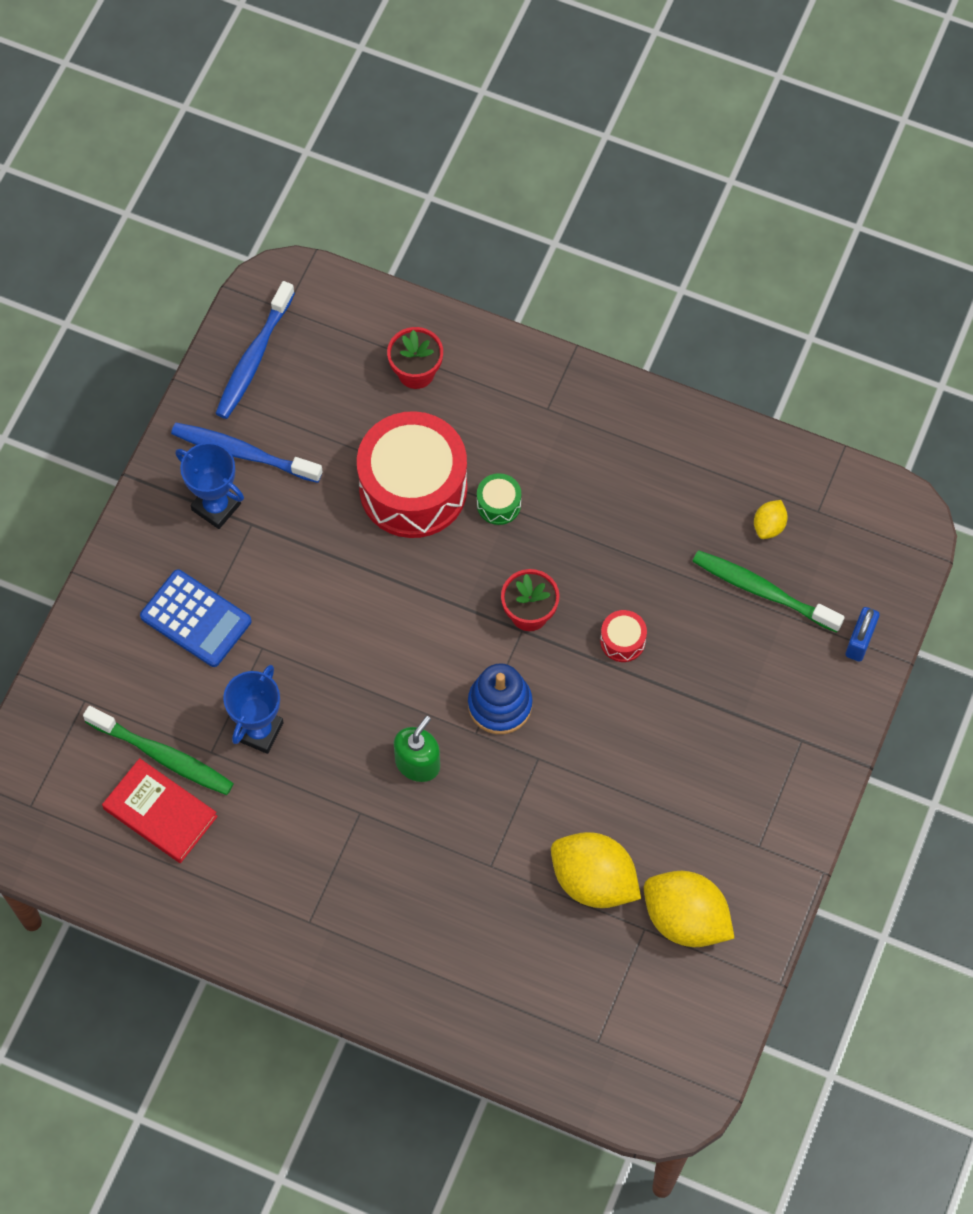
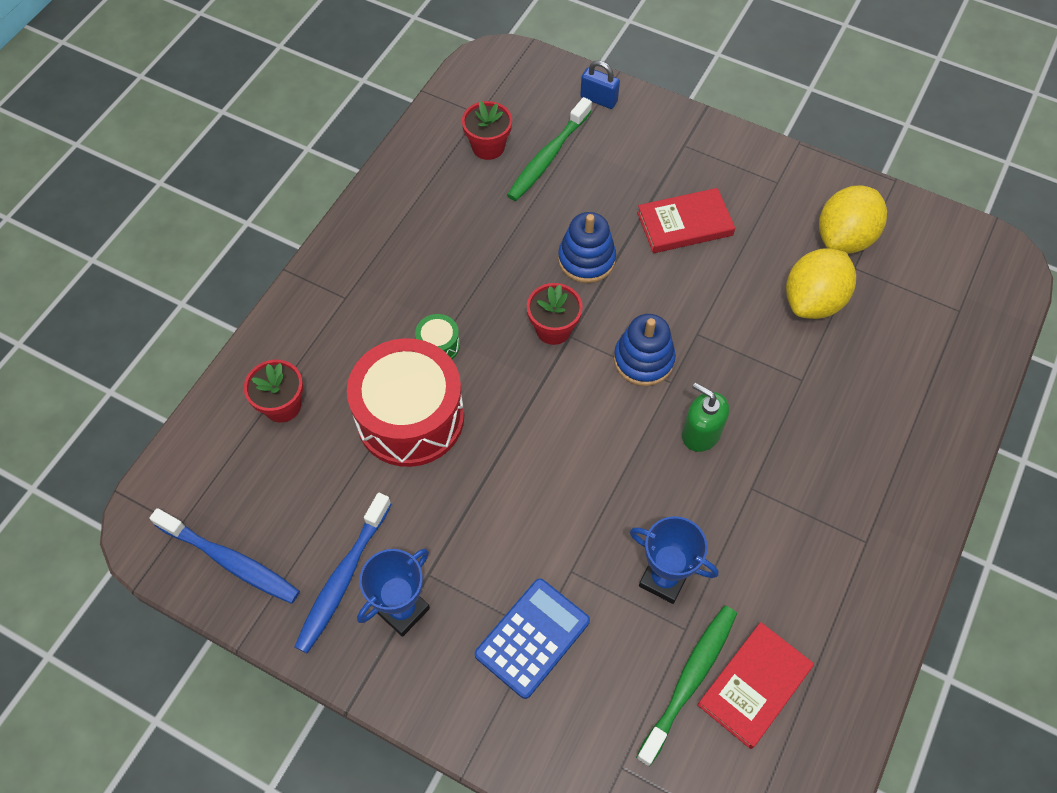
camera: 85 degrees left, 5 degrees down
(622, 641) = (586, 259): red drum -> blue stacking toy
(684, 743) = (685, 224): none -> red book
(769, 526) = (488, 147): yellow lemon -> red flower pot

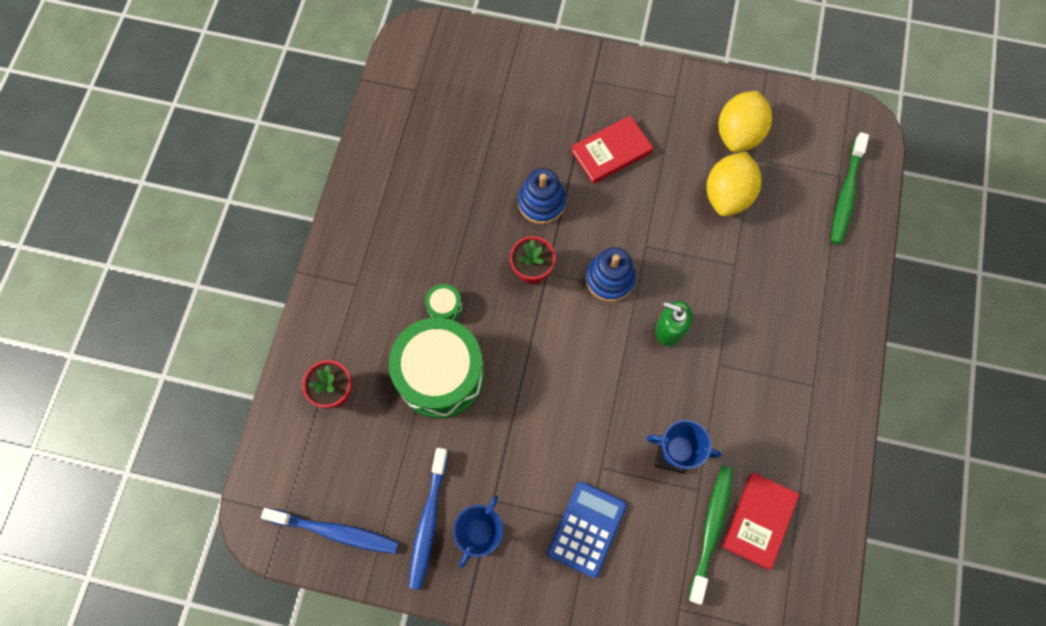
camera: 15 degrees left, 10 degrees up
(410, 417) = (440, 374): red drum -> green drum
(488, 147) = (433, 119): red flower pot -> none
(548, 157) = (485, 117): green toothbrush -> green toothbrush (846, 194)
(598, 99) = (512, 54): blue padlock -> none

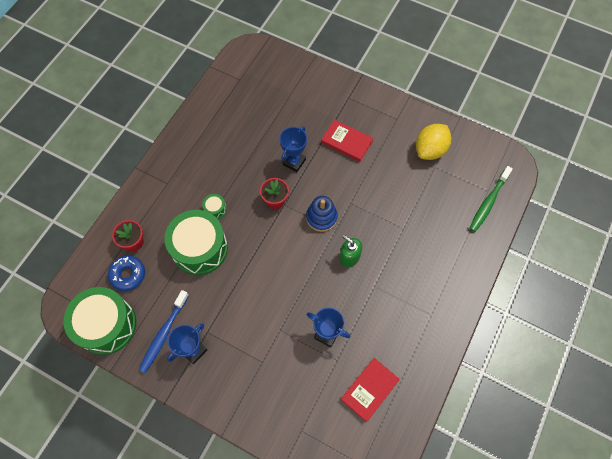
camera: 15 degrees right, 5 degrees down
(335, 532) = (106, 325): blue toothbrush -> green drum
(342, 445) = (128, 275): none -> blue donut
(541, 202) = (294, 162): blue stacking toy -> blue trophy
(586, 529) = (259, 365): blue calculator -> none
(611, 152) = (346, 142): red book -> red book turned 45 degrees clockwise
(711, 529) = (337, 387): green toothbrush -> none
(727, 195) = (411, 185): yellow lemon -> none

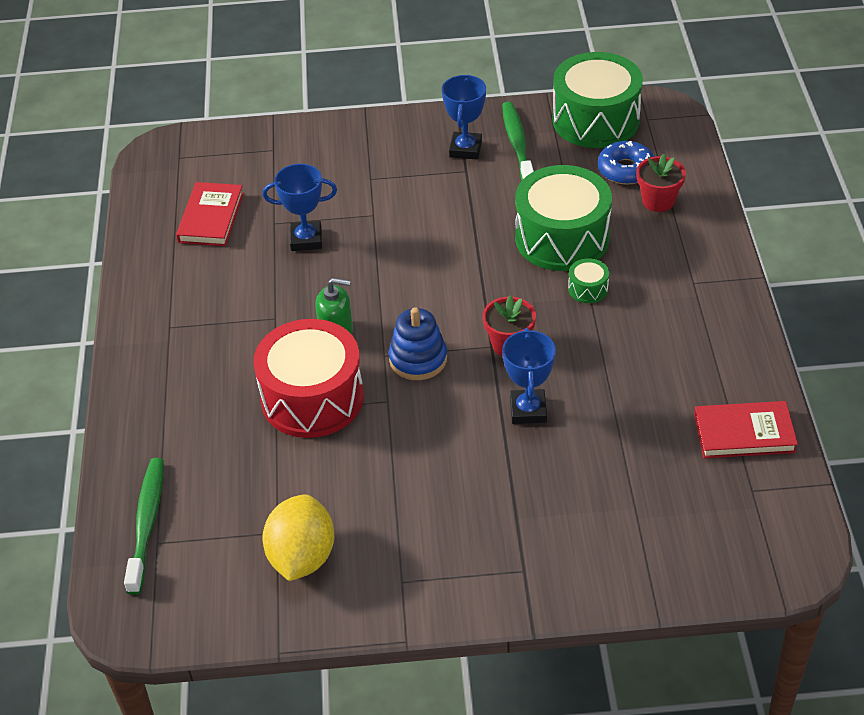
camera: 150 degrees right, 20 degrees down
(164, 334) = (517, 145): blue toothbrush -> green toothbrush
(346, 142) = (464, 488): red book -> red book (744, 433)
(383, 225) = (312, 398): none -> red drum

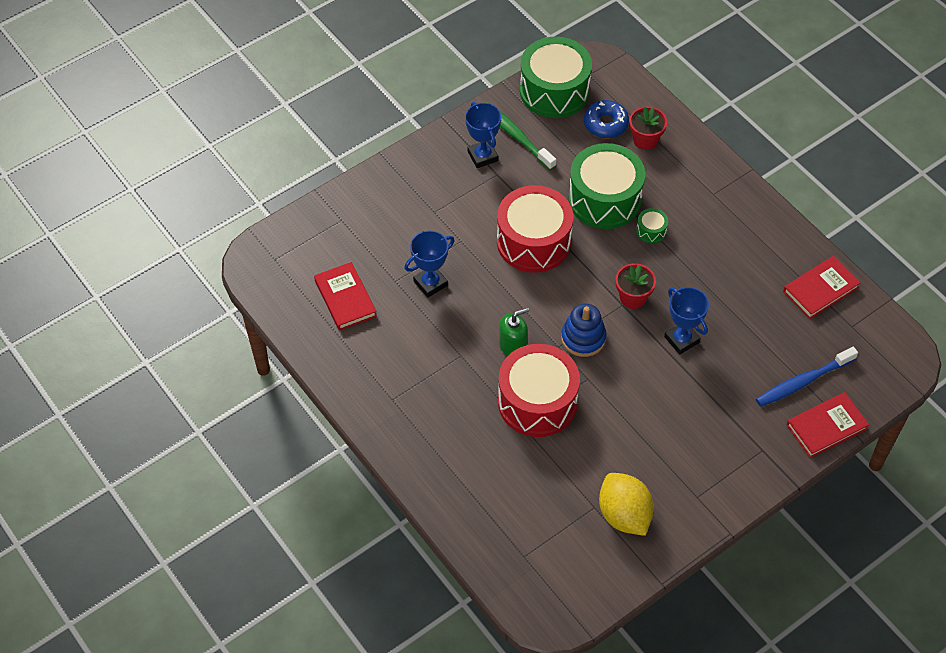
camera: 35 degrees left, 10 degrees up
(147, 523) = (505, 547): green toothbrush -> none
(448, 246) = (533, 241): none -> red drum
(626, 584) = (826, 427): none -> red book
(638, 521) = (803, 382): none -> blue toothbrush

